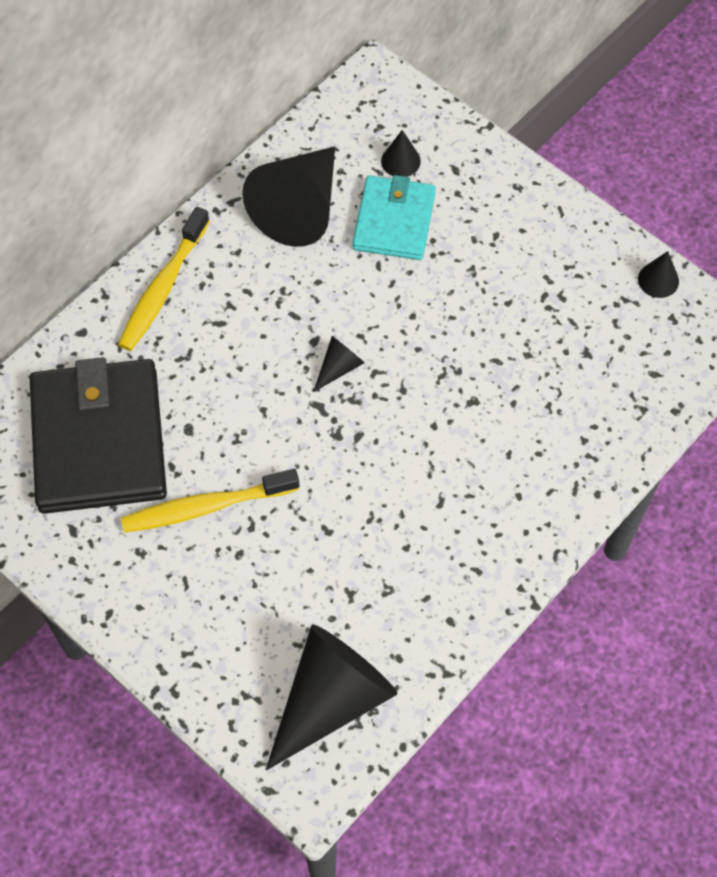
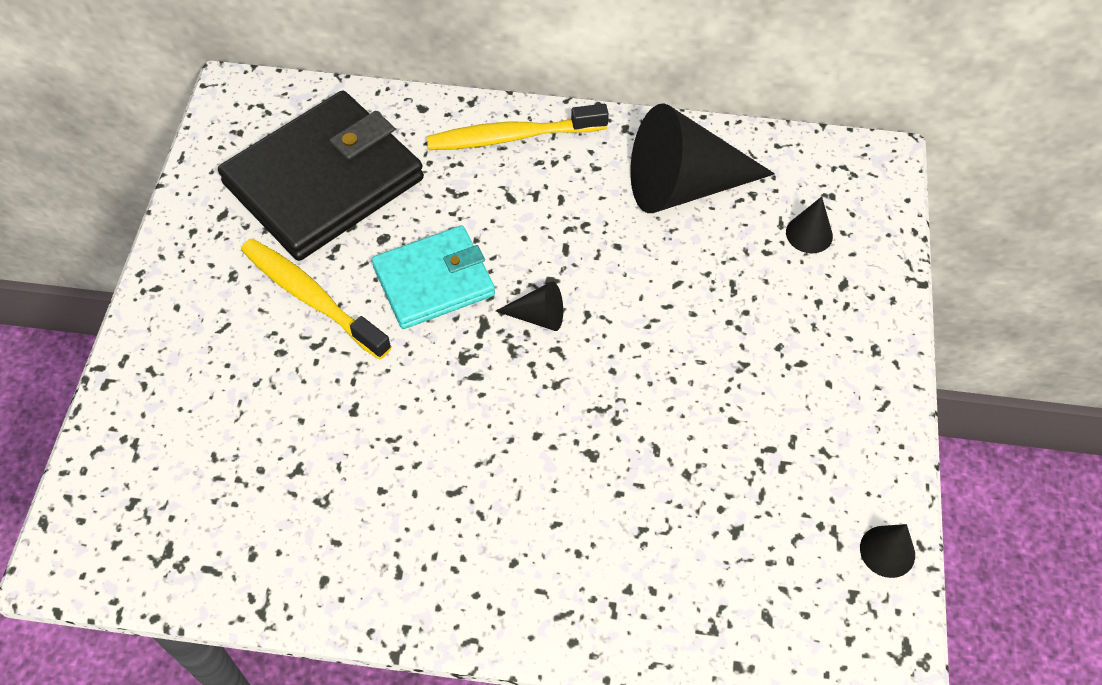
camera: 55 degrees right, 5 degrees down
(331, 699) = (170, 520): black cone -> none
(394, 221) = (737, 267): turquoise wallet -> turquoise wallet (434, 281)

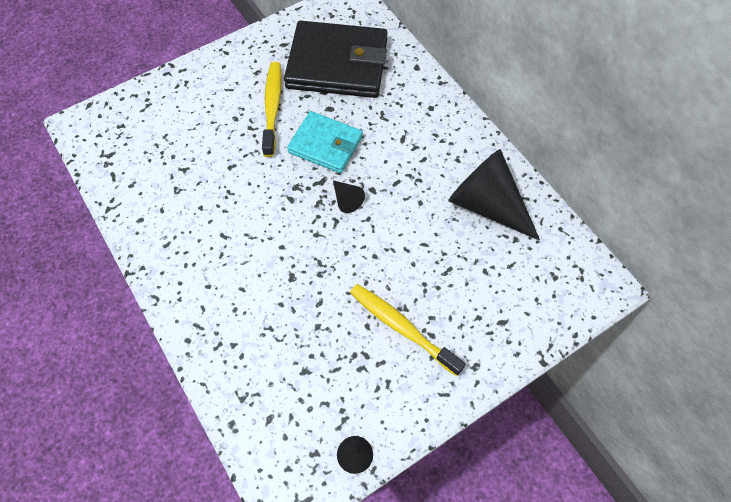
camera: 50 degrees right, 5 degrees up
(512, 137) = (438, 113): yellow toothbrush -> yellow toothbrush (402, 327)
(809, 234) = (517, 283): black cone -> none

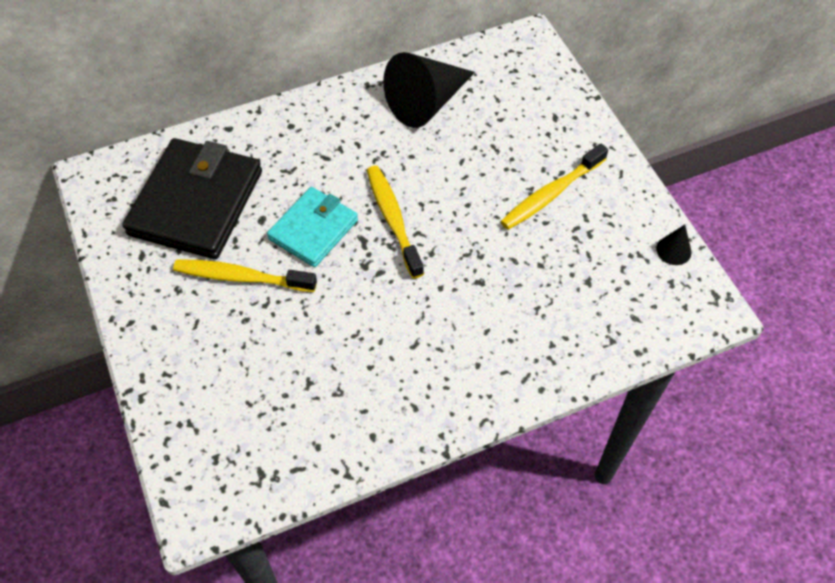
camera: 80 degrees left, 5 degrees down
(346, 199) = (393, 219): black cone -> yellow toothbrush

